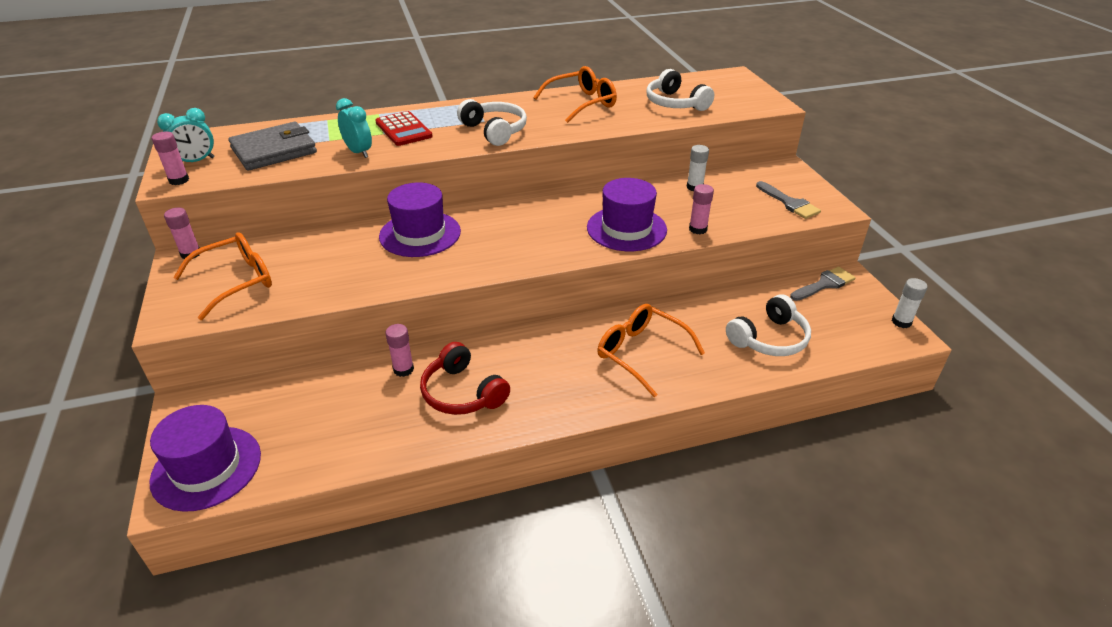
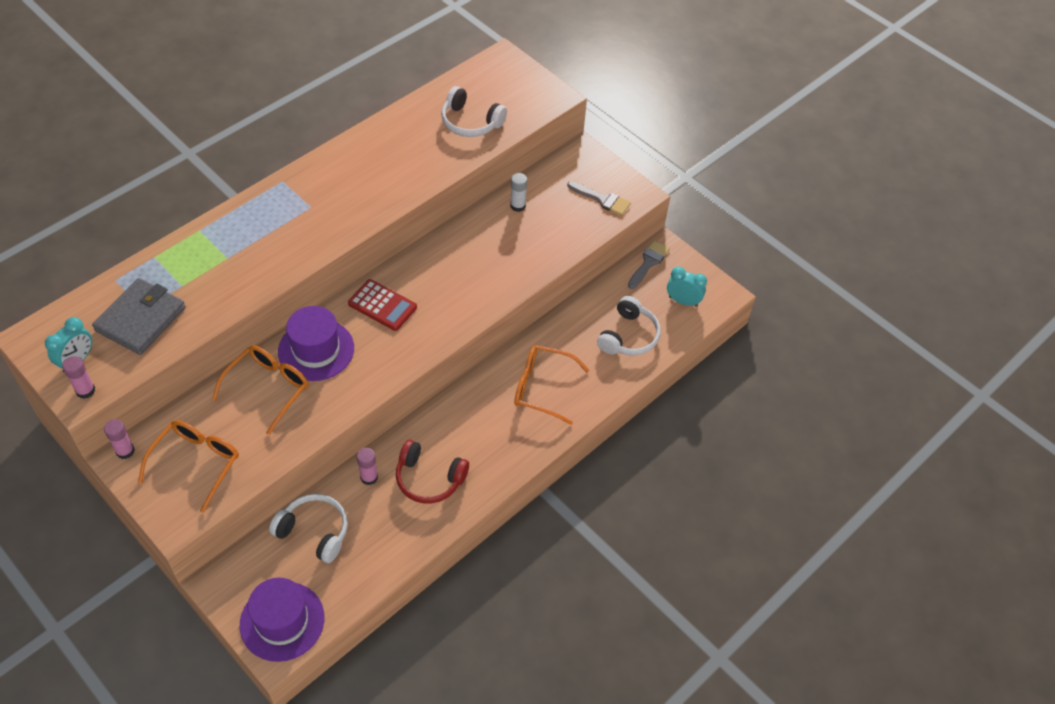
camera: 30 degrees left, 15 degrees up
(359, 152) = (225, 293): turquoise clock -> turquoise clock (683, 301)
(403, 129) = (243, 246): red calculator -> red calculator (382, 305)
(494, 131) = (330, 219): white headphones -> white headphones (314, 532)
(582, 103) = (386, 149): orange glasses -> orange glasses (268, 388)
(626, 229) = (487, 279): purple hat -> none
(698, 229) = (543, 258): pink glue stick -> none
(901, 322) = (715, 282): white glue stick -> none

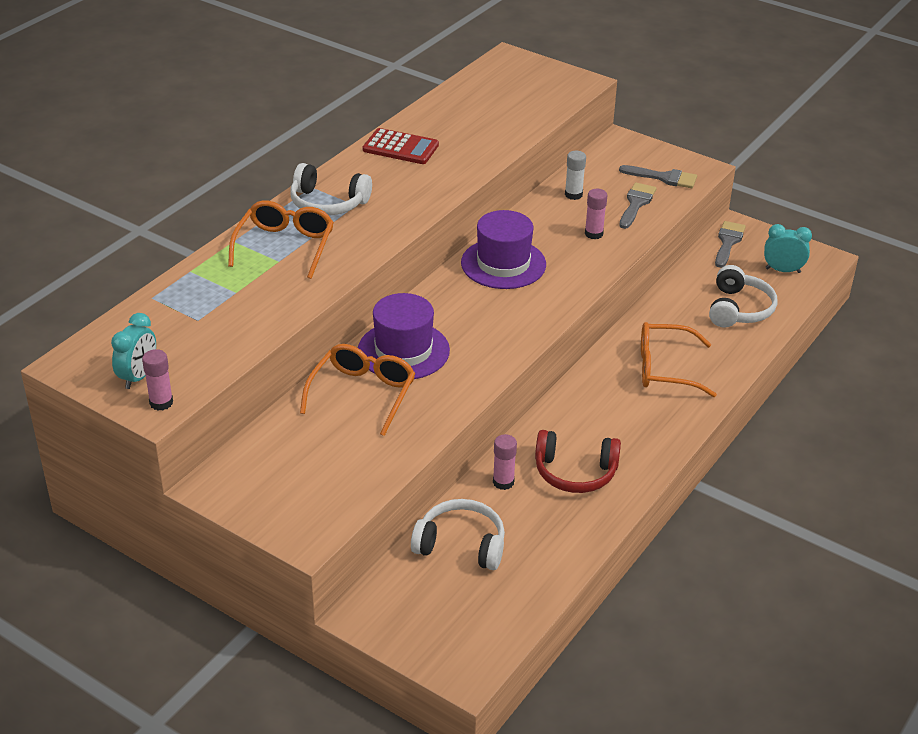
camera: 10 degrees left, 15 degrees down
(125, 451) = (213, 478): pink glue stick -> pink glue stick (593, 234)
(141, 319) = (200, 328): grey wallet -> none
(196, 463) = (307, 476): orange glasses -> orange glasses (285, 246)
(282, 621) = (461, 640): purple hat -> purple hat (503, 264)
(382, 305) = (462, 300): red calculator -> red calculator (400, 147)
(470, 122) = (500, 113): white headphones -> white headphones (328, 203)
(567, 225) = (636, 204): none -> grey brush

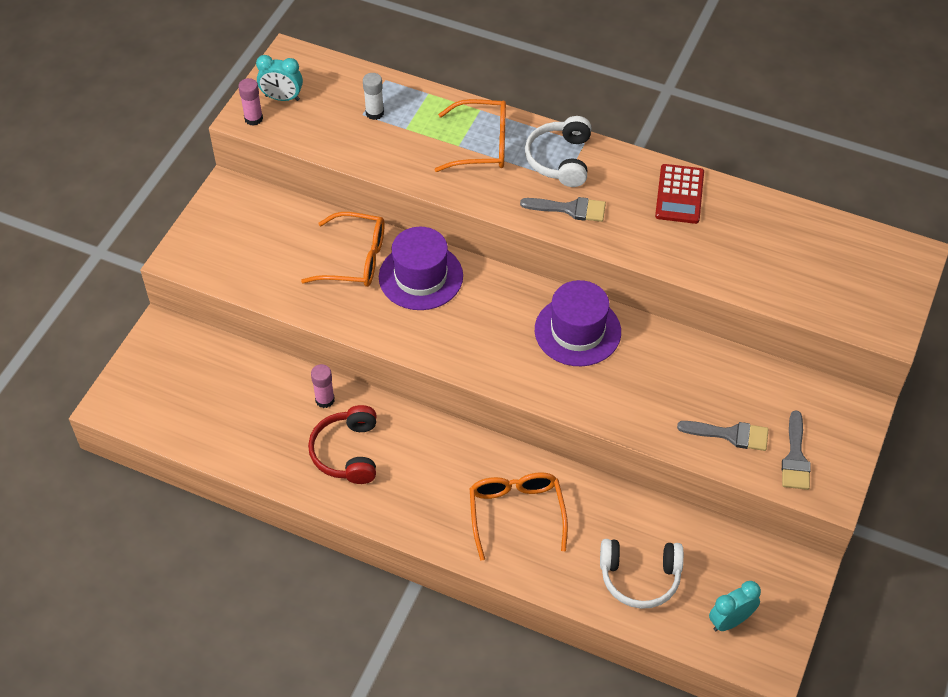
camera: 80 degrees right, 15 degrees up
(461, 545) = (244, 381): white headphones -> none
(573, 195) = (726, 375): white glue stick -> white glue stick (374, 113)
(593, 234) = (657, 401): pink glue stick -> none
(728, 242) = (767, 561): grey brush -> grey brush (569, 209)
(782, 270) = (730, 621): turquoise clock -> turquoise clock turned 120 degrees counterclockwise

